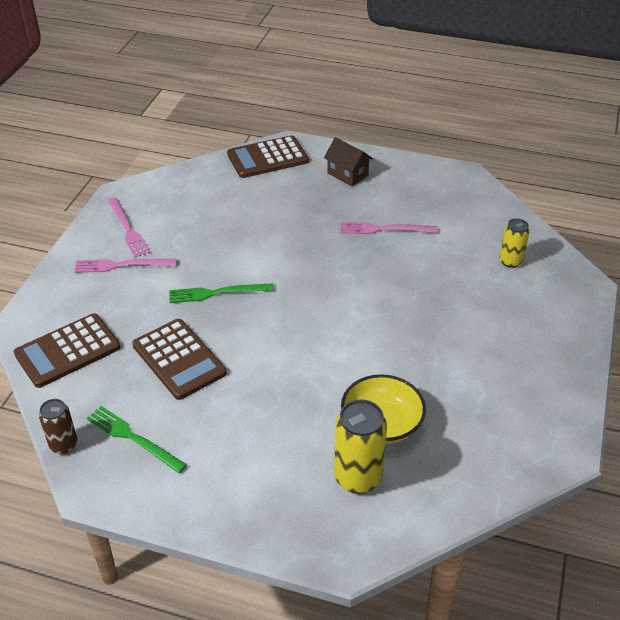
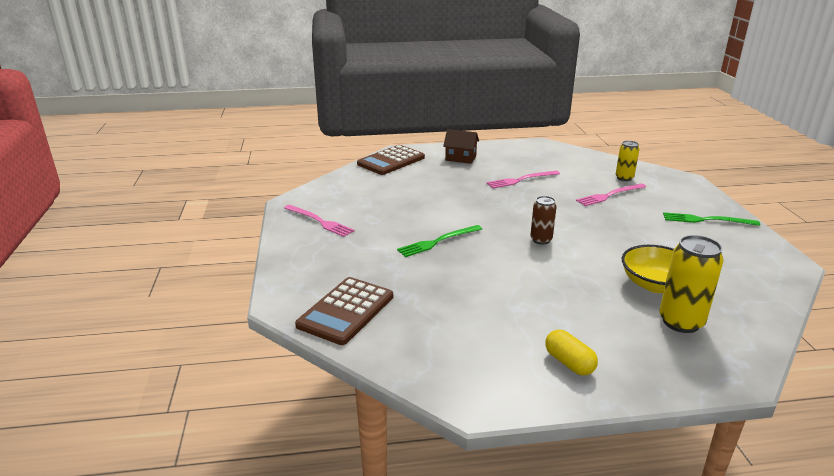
camera: 25 degrees left, 15 degrees down
(63, 445) = (413, 379): brown can -> brown can (541, 240)
(122, 265) = (337, 244): pink fork -> pink fork (609, 195)
(133, 438) = (472, 354): green fork -> green fork (706, 220)
(179, 359) = (453, 289): brown calculator -> none
(206, 480) = (569, 363): none -> yellow capsule

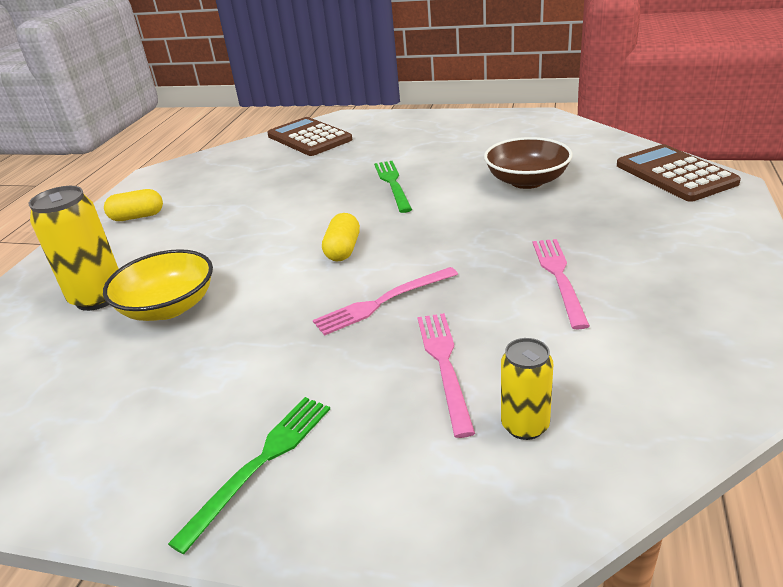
camera: 115 degrees right, 5 degrees up
(319, 221) = (484, 129): pink fork -> pink fork (383, 302)
(414, 197) = (527, 181): none -> brown bowl
(460, 158) = (684, 234): brown house -> none
(541, 240) = (343, 250): brown can -> yellow capsule

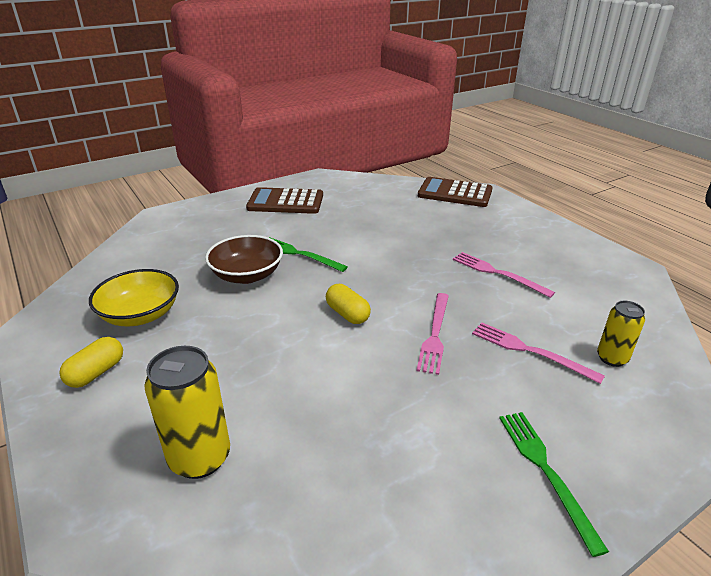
camera: 50 degrees left, 0 degrees up
(168, 307) = (287, 424): yellow bowl -> yellow bowl (140, 315)
(309, 138) = (157, 241): brown calculator -> brown calculator (285, 202)
(527, 181) = (385, 222): brown bowl -> brown bowl (247, 275)

